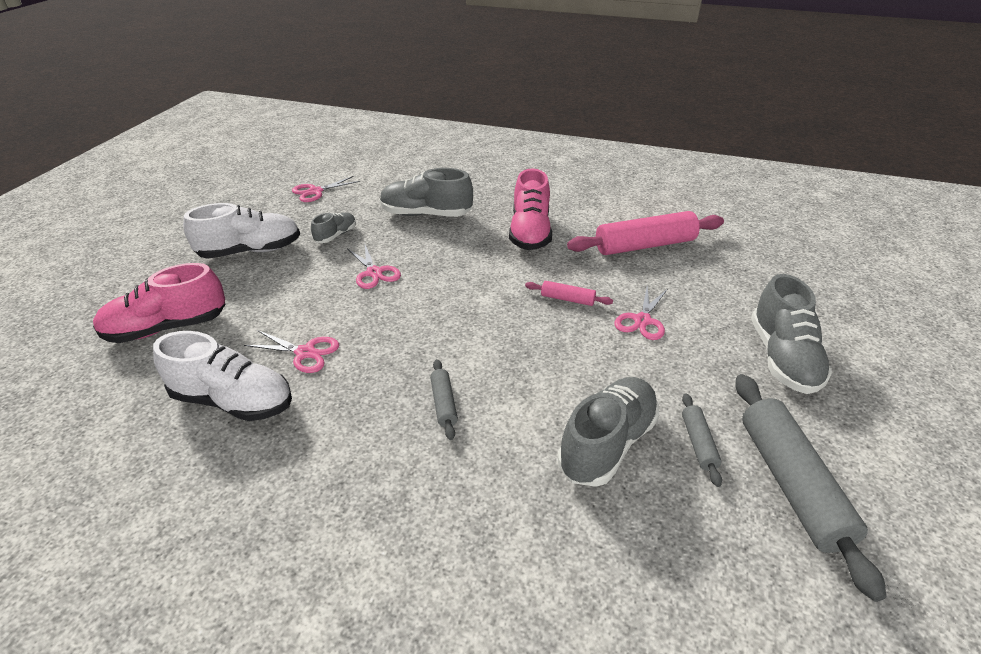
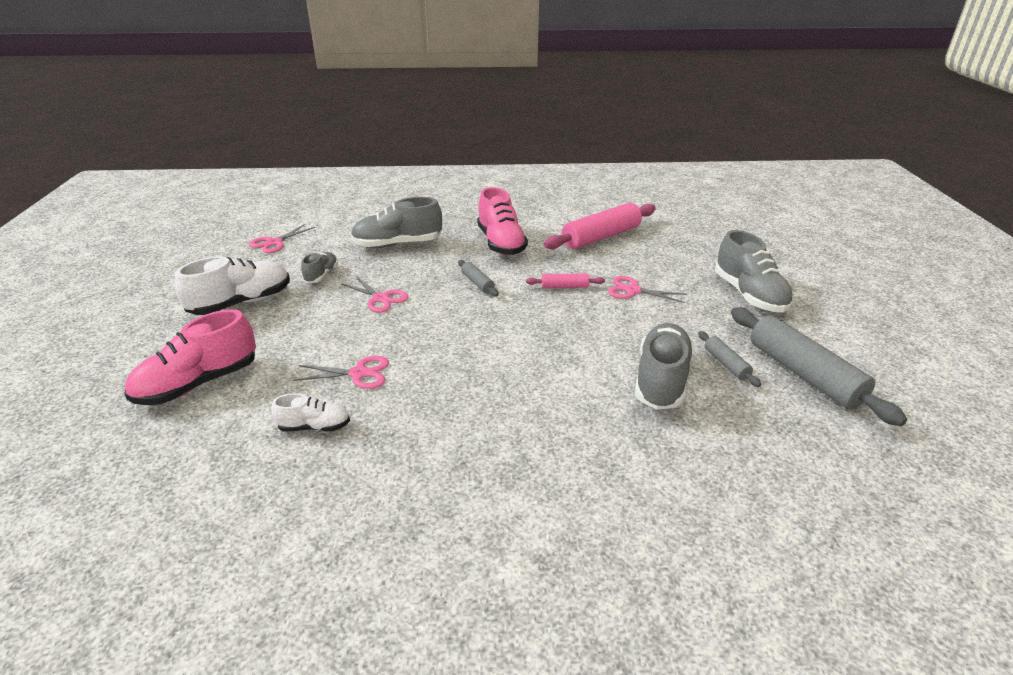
camera: 20 degrees left, 5 degrees down
(233, 401) = (314, 427): white shoe -> white shoe, size x0.54
(444, 403) = (512, 383): grey rolling pin -> grey rolling pin (477, 283)
(642, 320) = (633, 290): pink scissors -> pink scissors turned 105 degrees clockwise

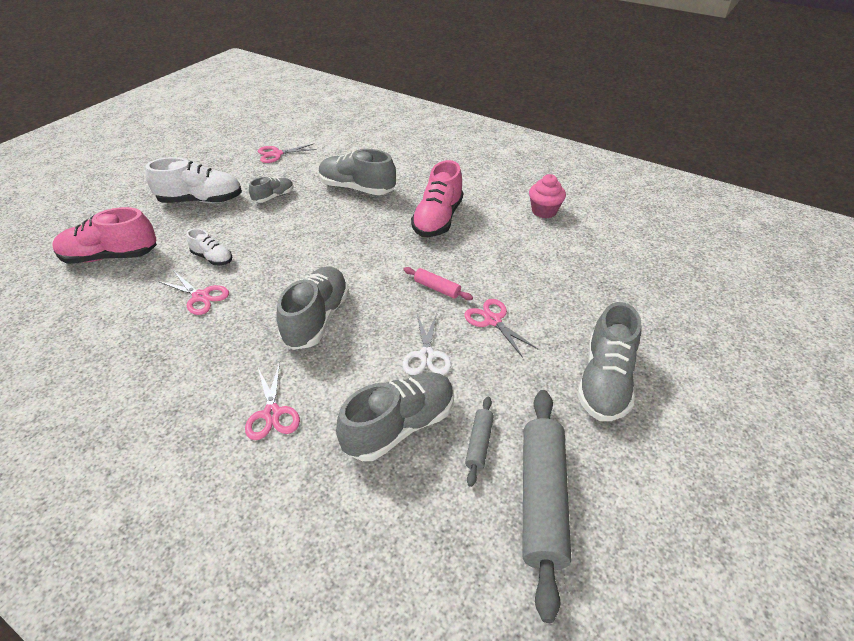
camera: 35 degrees right, 10 degrees up
(314, 427) = (130, 326): white shoe -> white shoe (212, 258)
(380, 298) = (287, 236): pink scissors -> pink scissors (272, 413)
(477, 283) = (371, 252): grey rolling pin -> none
(496, 344) = (317, 319): none -> grey shoe
(574, 213) = (544, 211): none -> pink cupcake
(601, 237) = (536, 248): pink rolling pin -> none
(617, 330) = (426, 355): none -> white scissors

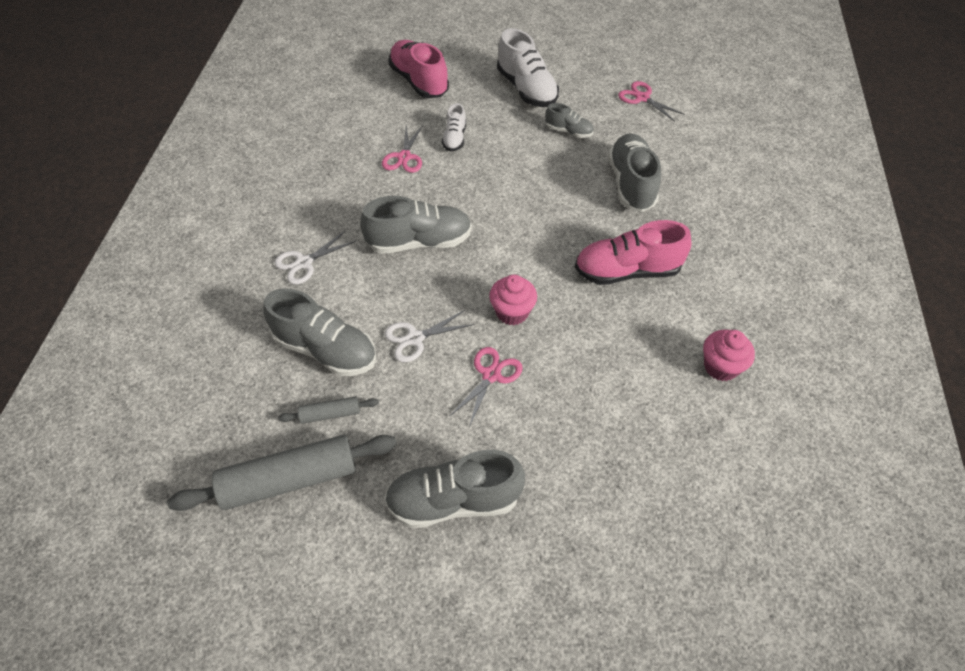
camera: 65 degrees right, 10 degrees up
(272, 413) = (304, 263): pink scissors -> white scissors
(437, 288) = (512, 312): pink rolling pin -> pink cupcake

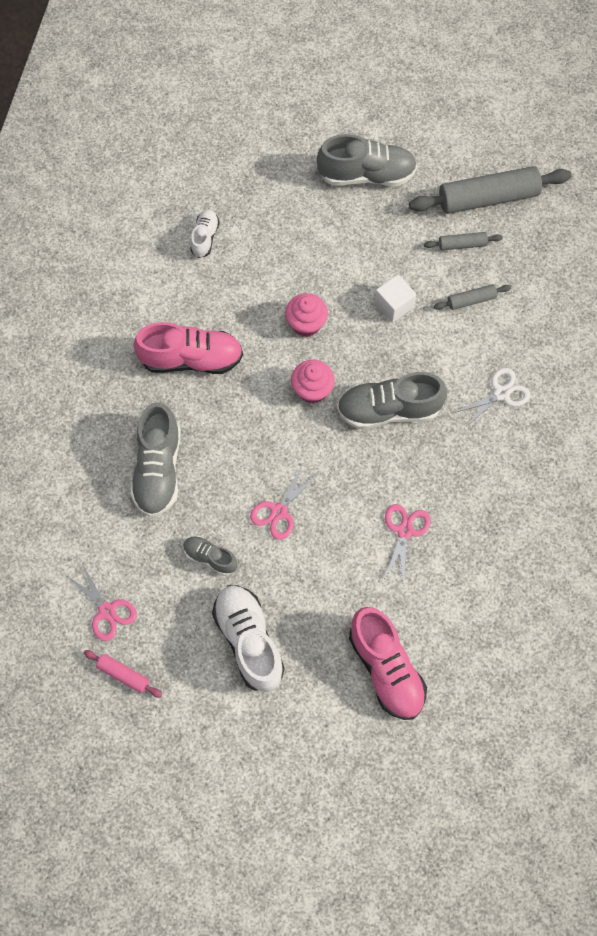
camera: 175 degrees left, 15 degrees up
(326, 350) = (471, 300): grey shoe -> grey rolling pin
(415, 338) = (394, 305): white scissors -> white cube
(454, 138) = (345, 557): white shoe -> white shoe (205, 238)
(491, 375) = (330, 267): pink scissors -> pink scissors (279, 511)
(616, 68) = (123, 675): none -> pink rolling pin
(721, 367) = (137, 259): pink cupcake -> pink cupcake (312, 390)

